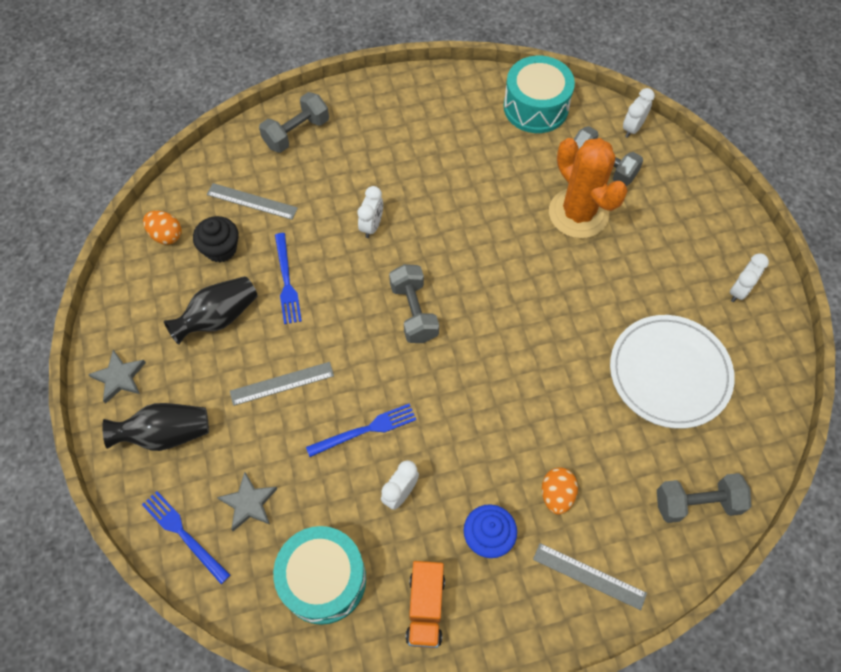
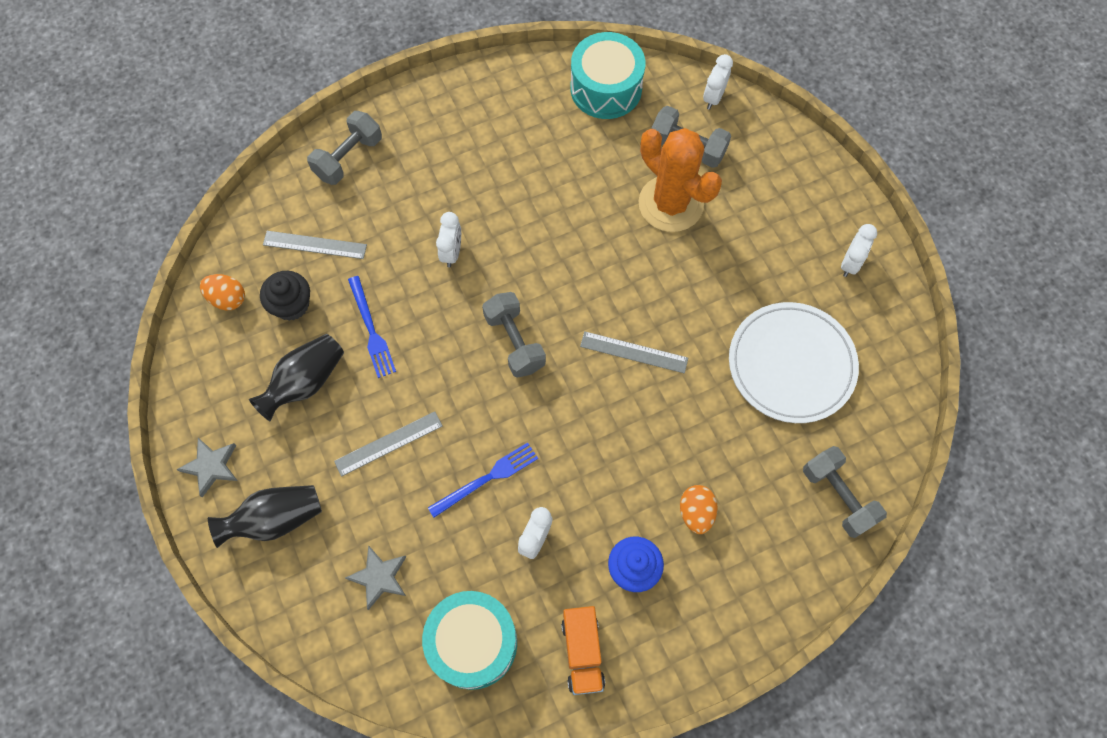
camera: 10 degrees left, 5 degrees up
(183, 534) = (317, 622): blue fork -> none
(589, 576) = (741, 590): grey ruler -> grey ruler (634, 352)
(697, 503) = (838, 496): grey dumbbell -> grey dumbbell turned 75 degrees clockwise

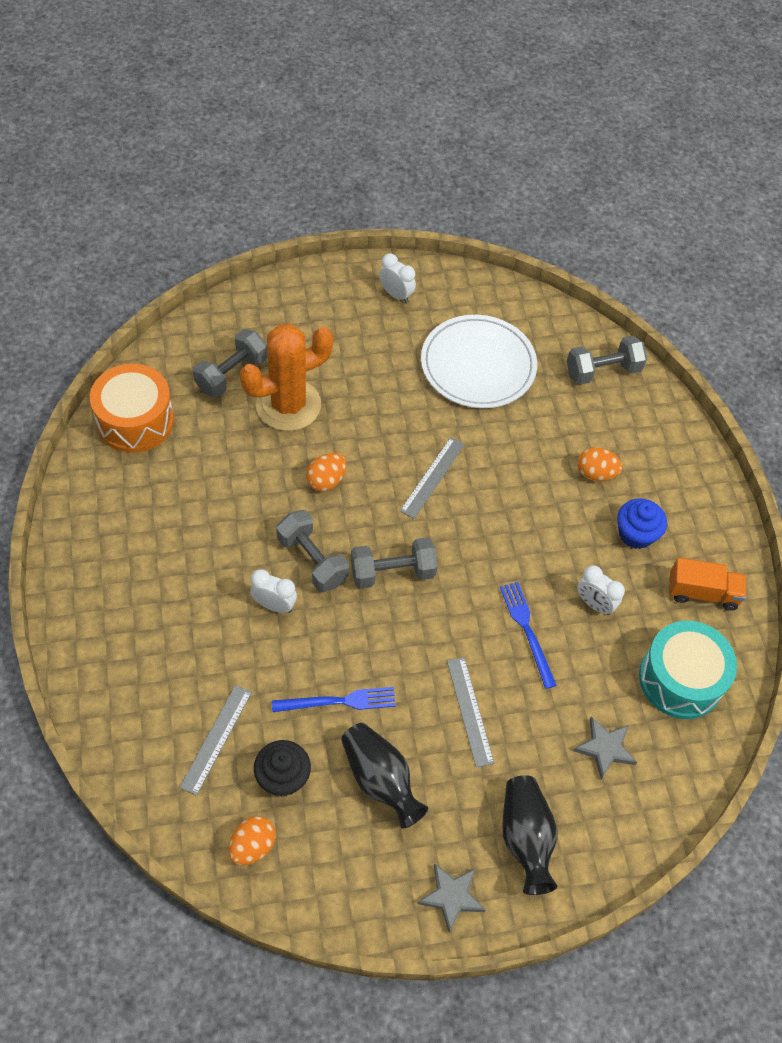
camera: 80 degrees left, 10 degrees down
(348, 158) = (117, 681): grey dumbbell -> grey dumbbell (312, 560)
(596, 259) = (326, 481): none -> orange egg
(606, 88) = (135, 421): turquoise drum -> orange drum
(713, 98) = (185, 338): white clock -> none

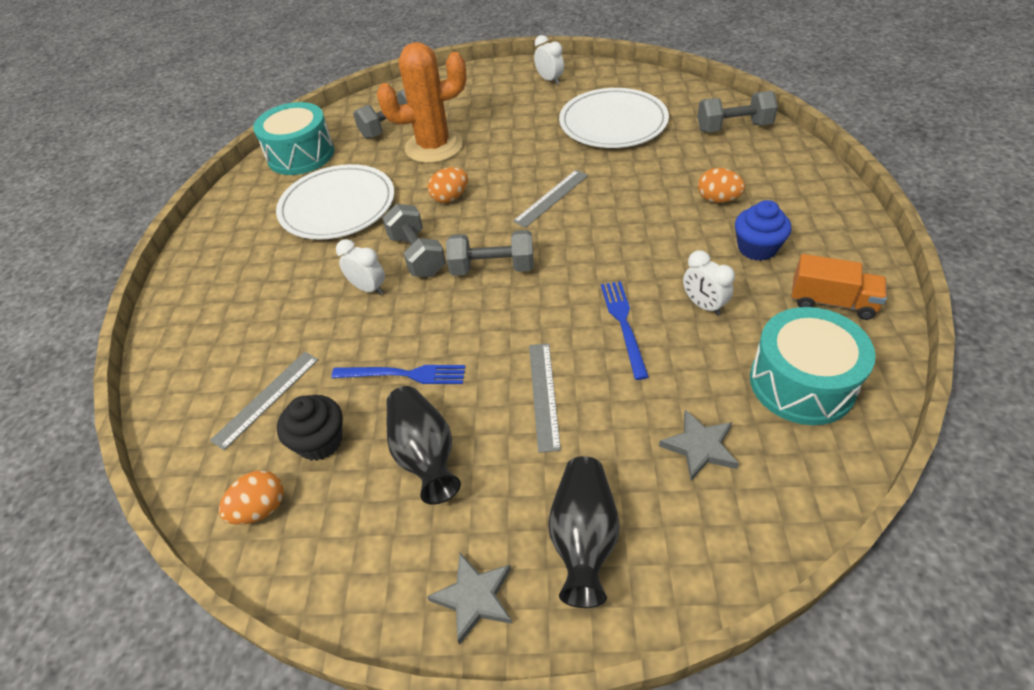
camera: 20 degrees right, 10 degrees down
(135, 421) = (301, 155): orange drum -> turquoise drum
(205, 497) = (337, 206): none -> white plate

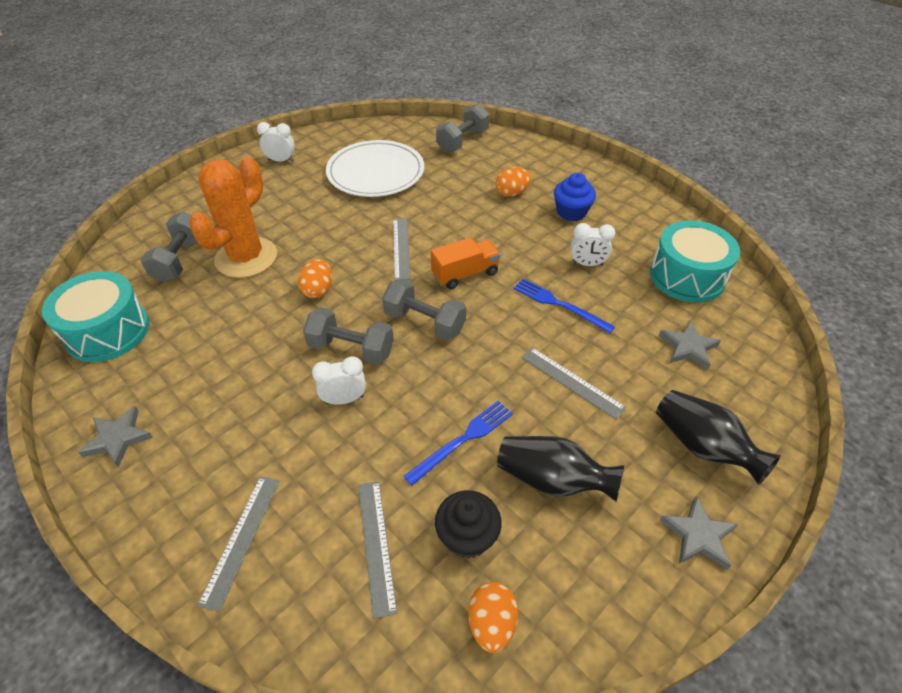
camera: 50 degrees left, 0 degrees up
(212, 334) = (241, 539): none -> grey ruler
(230, 226) = (118, 438): none -> grey star
(337, 206) = (217, 353): white plate -> none
(492, 268) = (424, 322): grey dumbbell -> grey dumbbell turned 75 degrees clockwise
(832, 302) = (645, 222): orange truck -> orange truck (465, 274)

